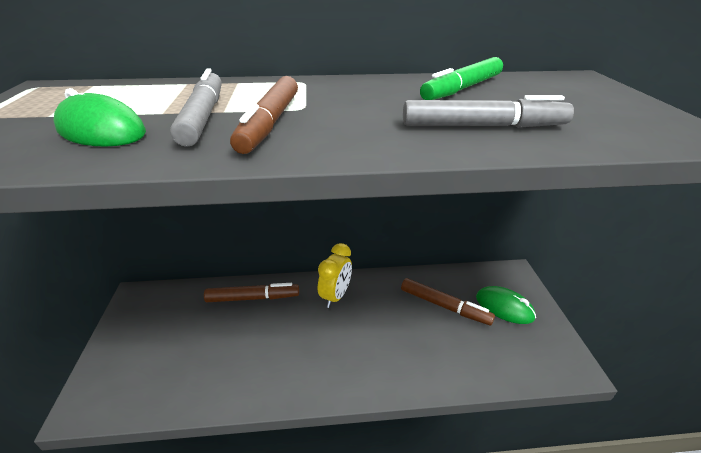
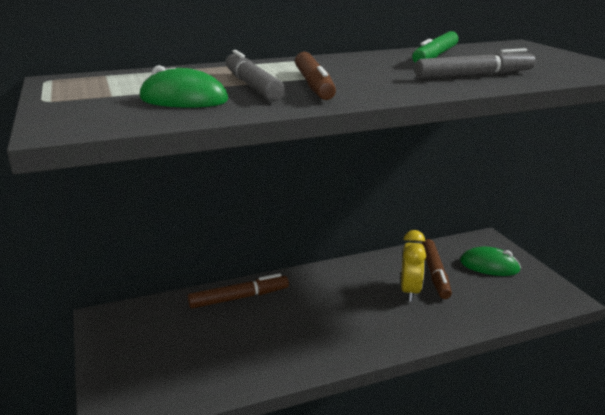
camera: 15 degrees left, 10 degrees down
(335, 296) = (325, 283): yellow clock -> yellow clock (410, 291)
(444, 306) = (435, 273): brown marker -> brown marker turned 75 degrees clockwise

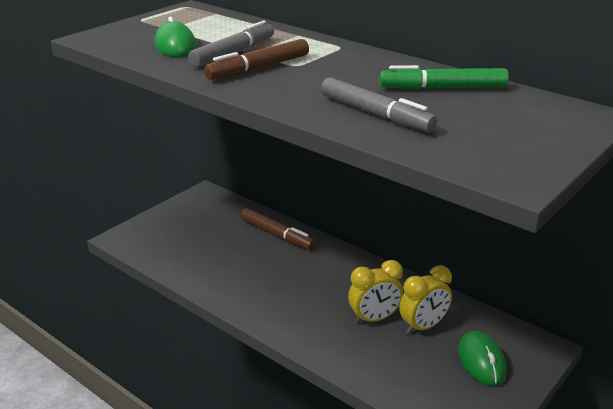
camera: 60 degrees right, 5 degrees up
(435, 273) = (423, 326): brown marker -> yellow clock

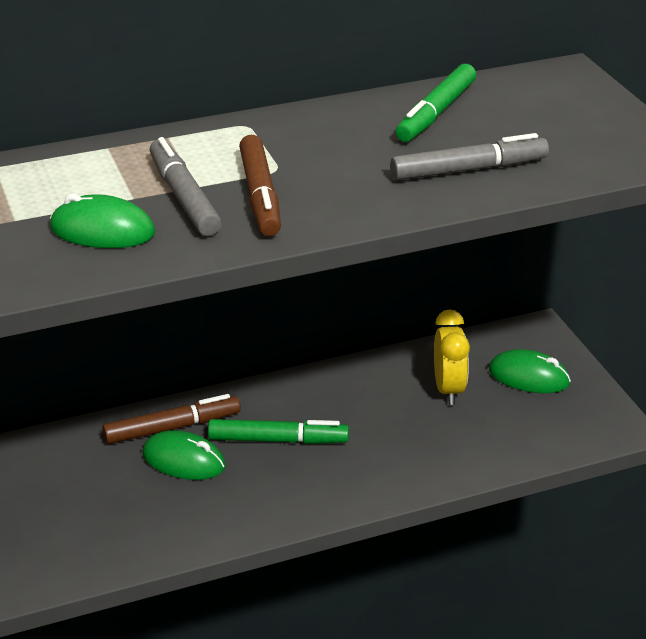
camera: 60 degrees left, 5 degrees up
(252, 249) = (184, 460): none -> green mouse
(301, 274) = (278, 440): none -> green marker
(374, 319) = (408, 418): yellow clock -> none

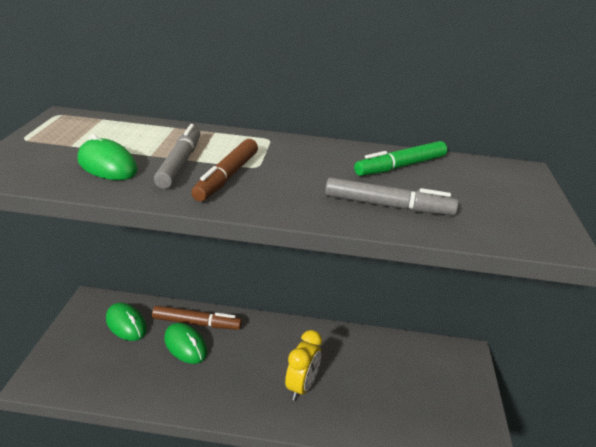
camera: 25 degrees right, 5 degrees down
(278, 440) = (248, 356): green marker -> none
(448, 389) = (379, 368): yellow clock -> yellow clock (301, 387)
(529, 377) = (441, 382): green mouse -> green mouse (126, 324)

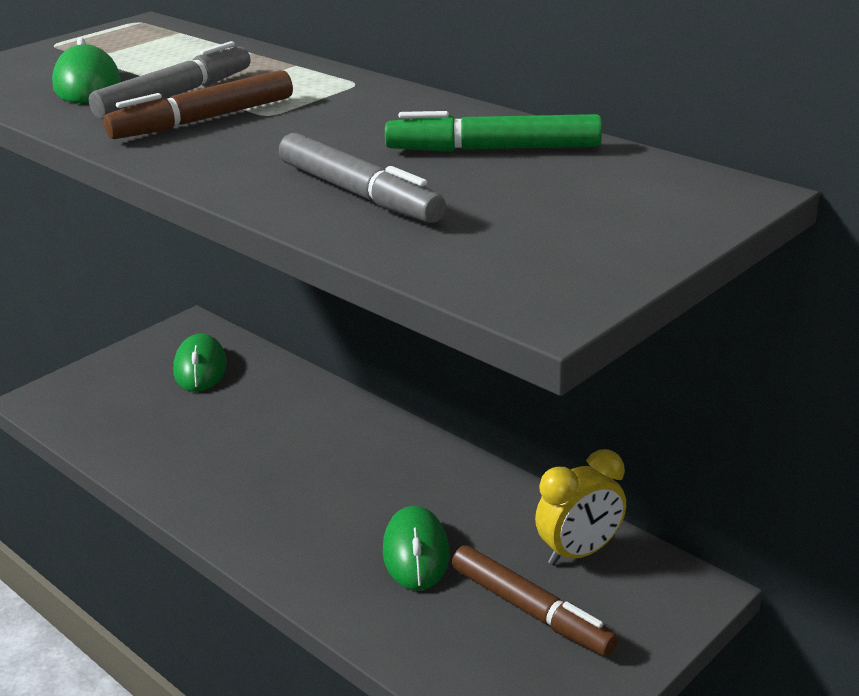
camera: 40 degrees right, 0 degrees up
(185, 346) = (244, 419): green mouse -> green mouse (416, 553)
(196, 323) = (289, 396): brown marker -> brown marker (531, 610)
(301, 387) = (341, 528): yellow clock -> yellow clock (579, 552)

